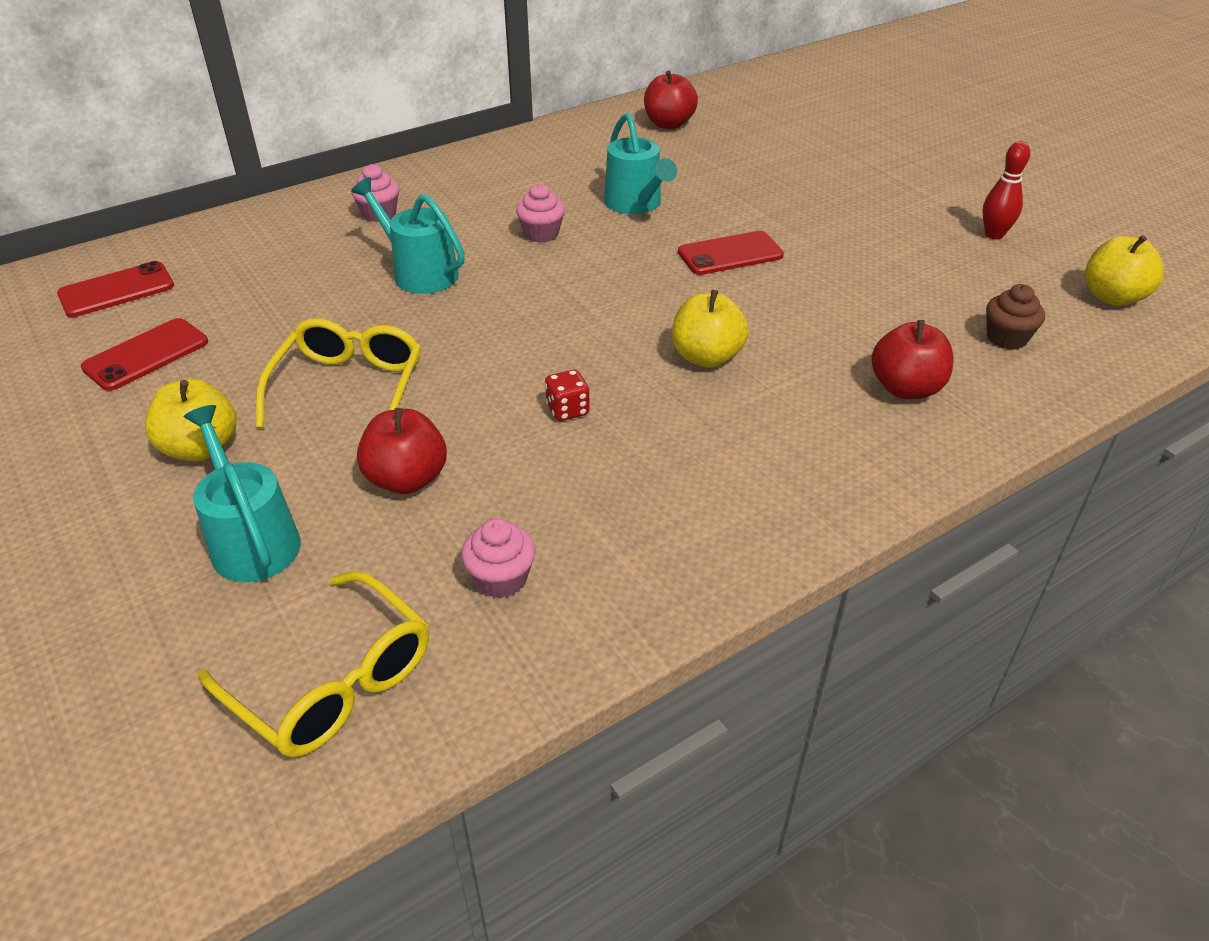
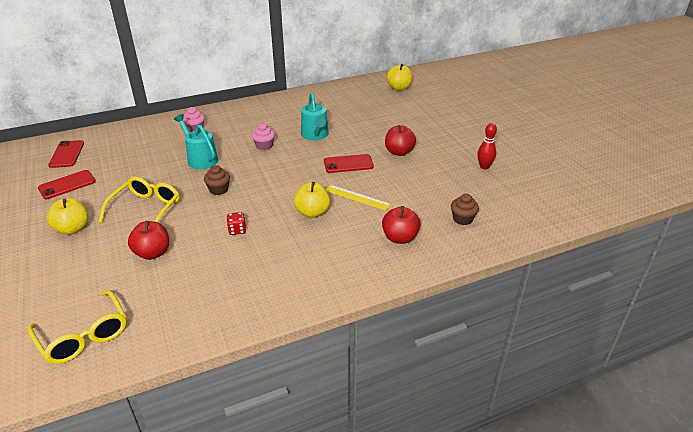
camera: 10 degrees right, 5 degrees down
(116, 290) = (67, 154): red phone -> red phone turned 75 degrees counterclockwise
(252, 540) = (77, 271): turquoise watering can -> none
(488, 331) = (219, 189): none -> brown cupcake
(501, 578) = (173, 302): pink cupcake -> none
(669, 124) = (350, 96): red apple -> red apple (399, 152)
(781, 317) = (357, 197): none -> yellow ruler
(1112, 297) = (528, 204): yellow apple -> yellow apple (399, 88)

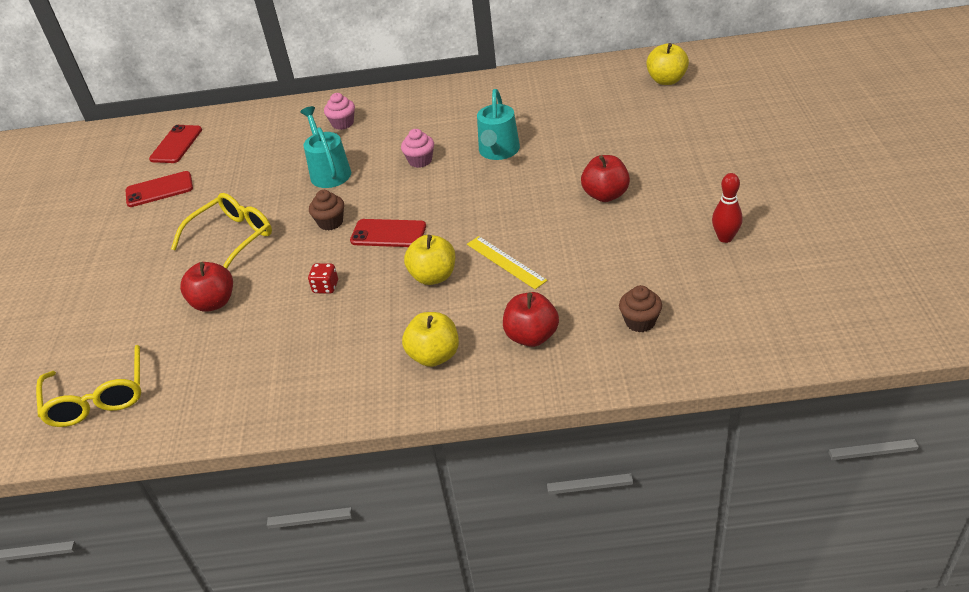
camera: 25 degrees right, 5 degrees up
(72, 229) = (141, 253): yellow apple -> yellow apple (434, 355)
(348, 164) = (521, 205): red phone -> red phone (388, 234)

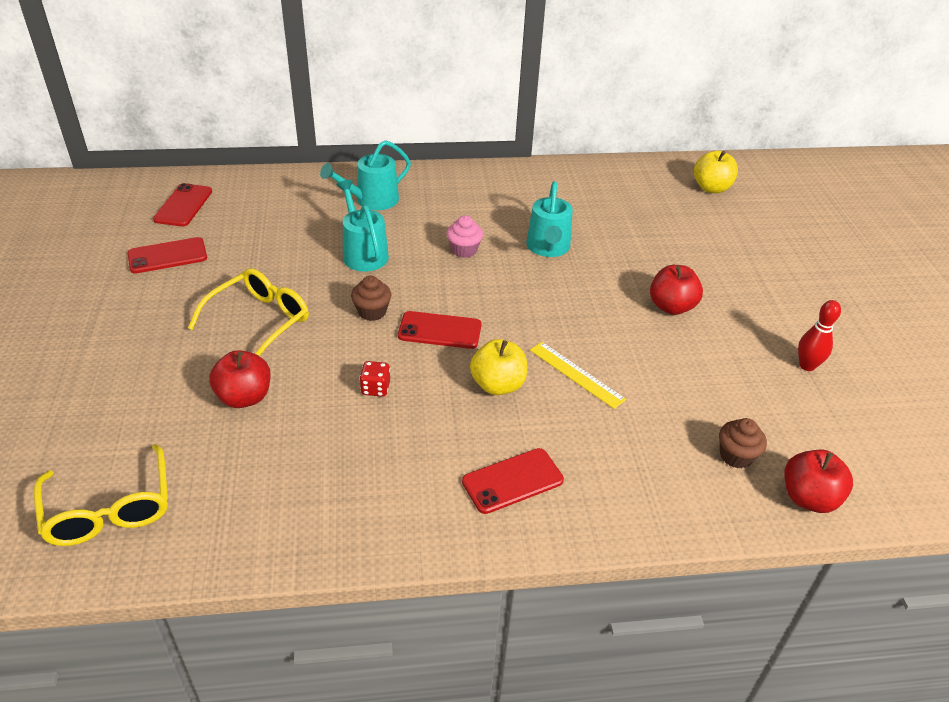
camera: 10 degrees left, 0 degrees up
(343, 123) = (372, 200): pink cupcake -> turquoise watering can
(434, 355) = (512, 481): yellow apple -> red phone
(531, 336) = (619, 465): red apple -> red apple (808, 498)

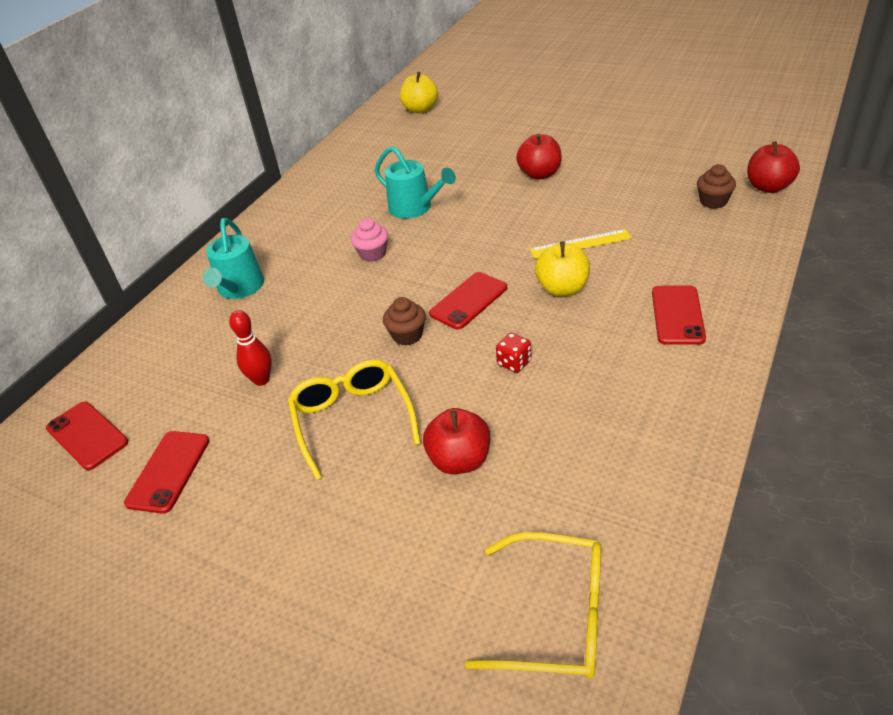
camera: 50 degrees left, 0 degrees up
(363, 253) = (316, 317): turquoise watering can -> none
(807, 366) = (645, 142): red bowling pin -> red bowling pin (261, 380)

